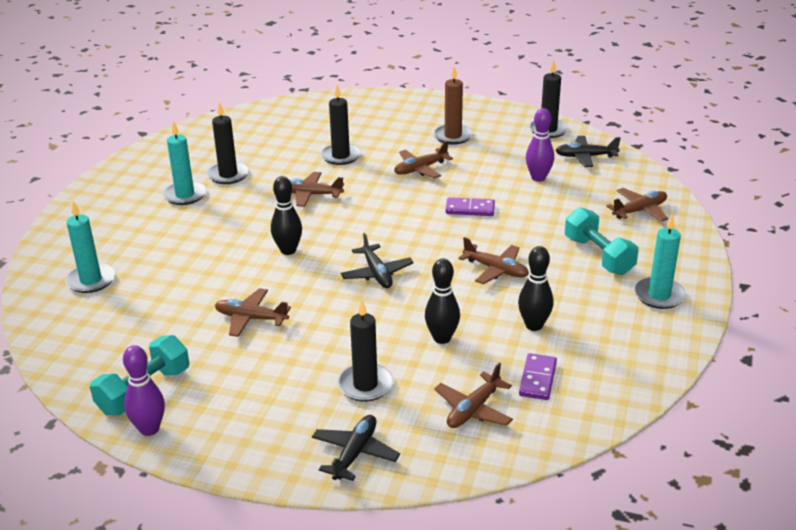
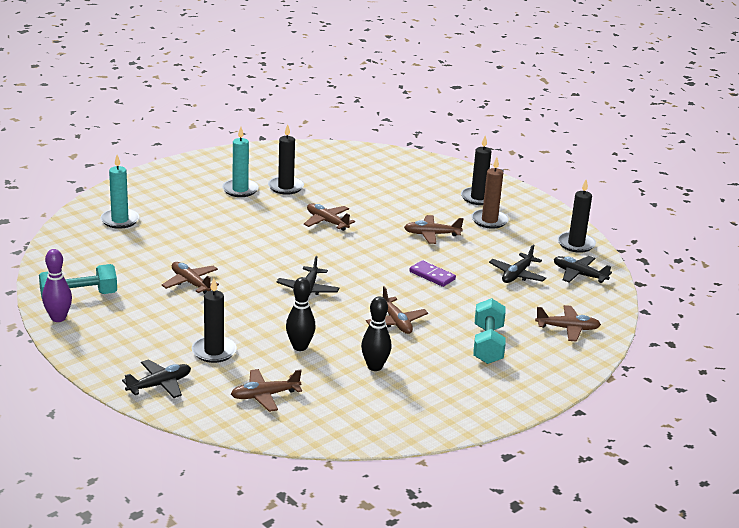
camera: 30 degrees right, 5 degrees down
(288, 250) = (266, 252): black bowling pin -> none
(340, 156) = (383, 203): black candle -> black candle (478, 198)
(537, 379) = (332, 398): purple domino -> none
(538, 178) = (517, 275): purple bowling pin -> black plane
(659, 295) = (497, 388): turquoise candle -> none

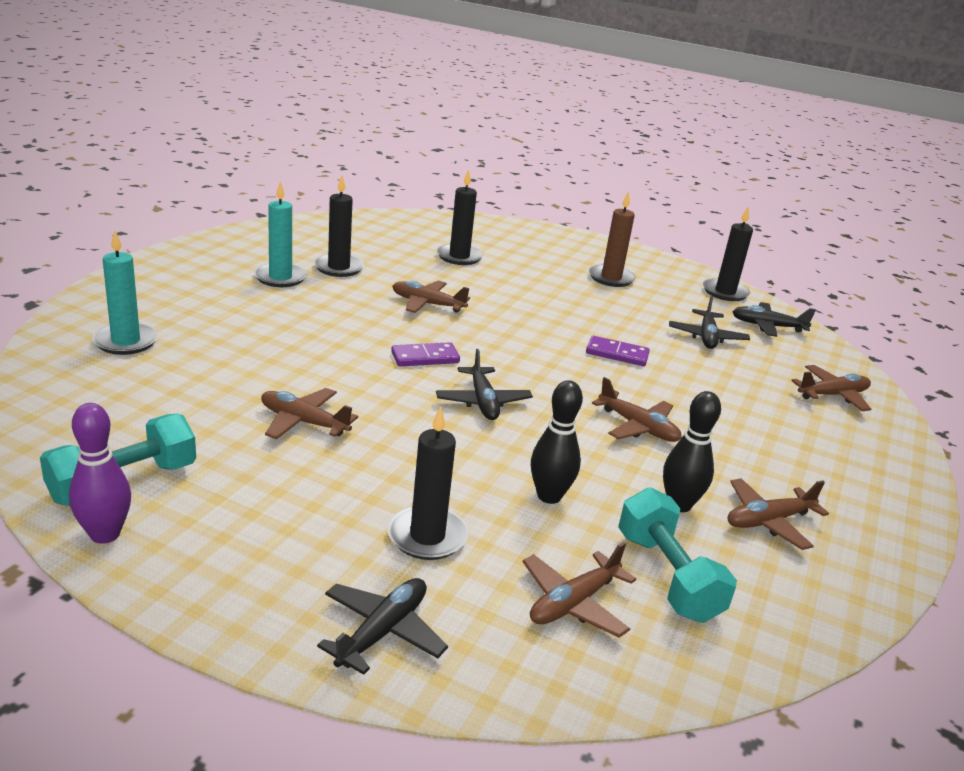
camera: 25 degrees left, 0 degrees up
(294, 257) = (425, 358): none -> purple domino
(431, 234) = (566, 303): brown plane -> brown plane (768, 521)
(478, 198) = (573, 255): black candle -> black candle (459, 257)
(488, 344) = (776, 436): turquoise dumbbell -> turquoise dumbbell (667, 576)

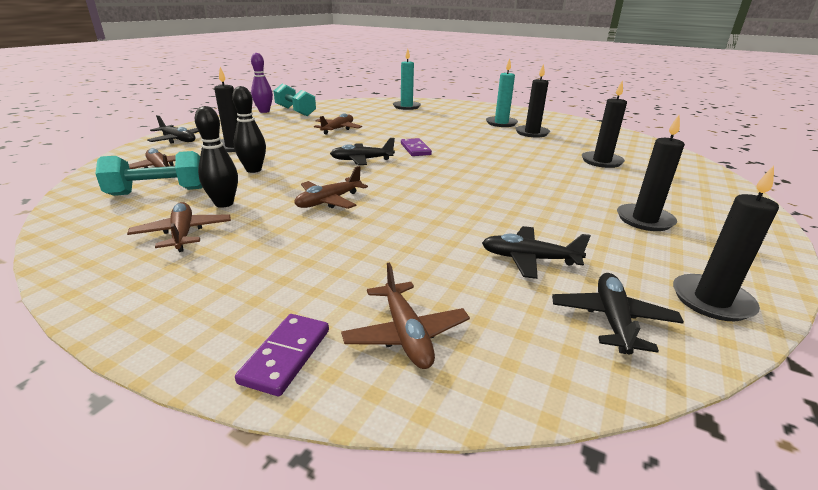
camera: 95 degrees right, 0 degrees up
(427, 304) = (496, 151): brown plane -> none
(611, 278) = (644, 220): brown candle -> black candle
(617, 354) = (454, 205): purple domino -> purple domino (286, 355)

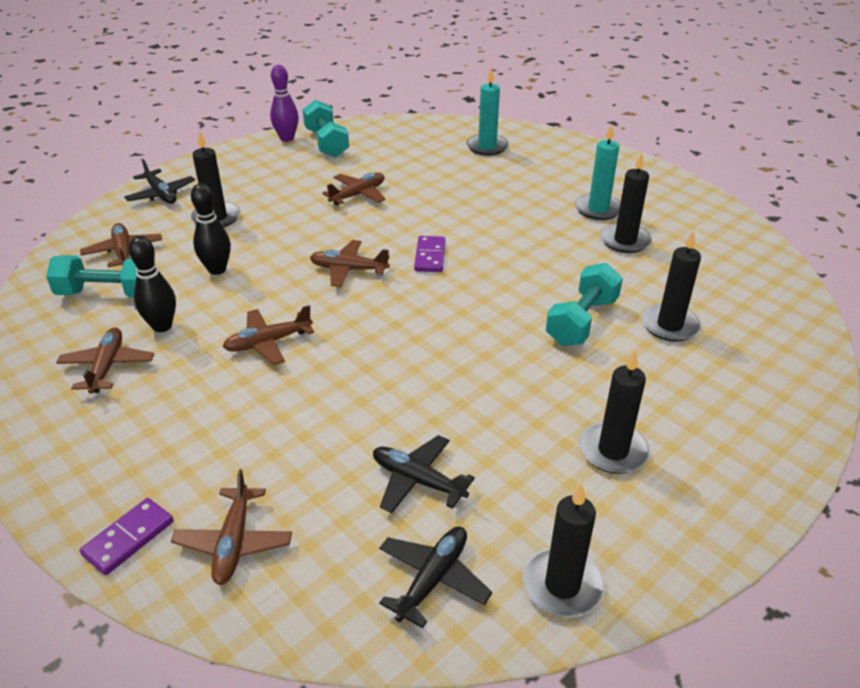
camera: 20 degrees right, 10 degrees up
(362, 160) = (348, 270): black plane -> brown plane
(547, 165) = (581, 321): none -> turquoise dumbbell

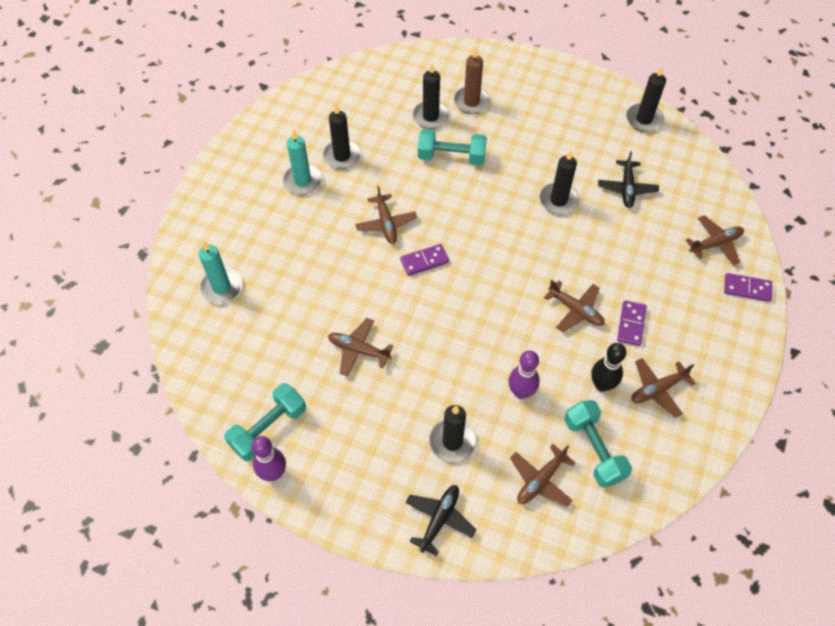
camera: 115 degrees left, 20 degrees up
(204, 382) = (631, 324): none -> purple domino
(217, 270) = (521, 392): black bowling pin -> purple bowling pin
(348, 270) = (470, 304): brown plane -> brown plane (386, 223)
(432, 579) = (674, 162): black plane -> none
(613, 451) = (552, 120): black candle -> black candle (558, 200)
(688, 373) = (471, 102): none -> brown candle

